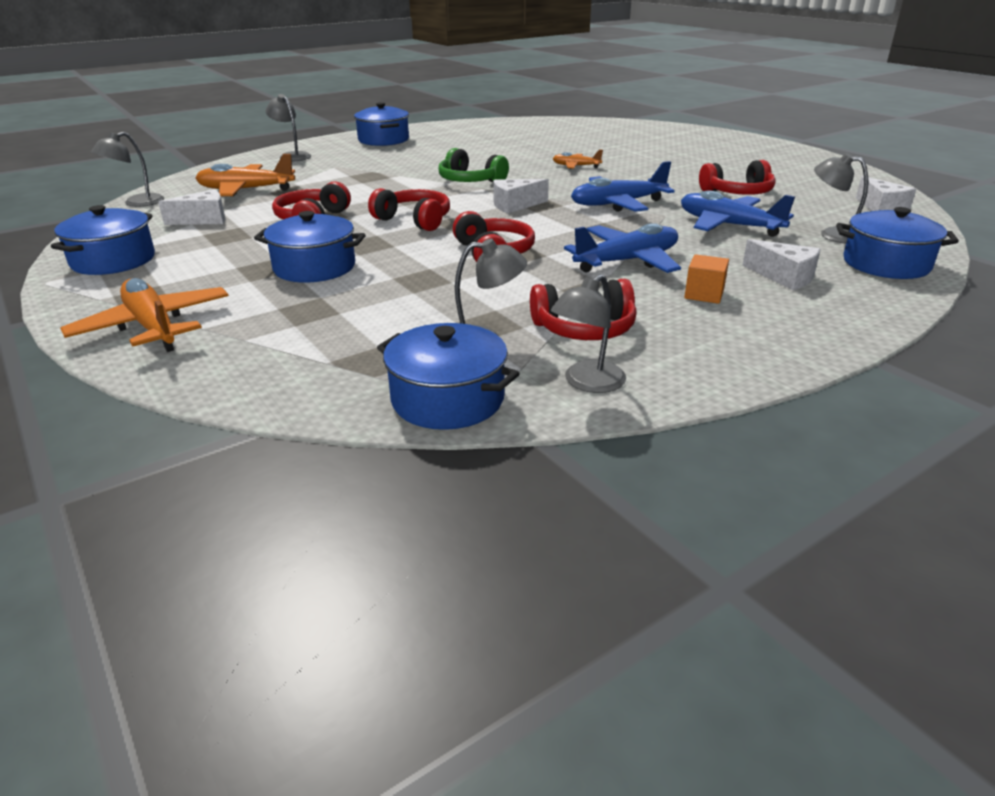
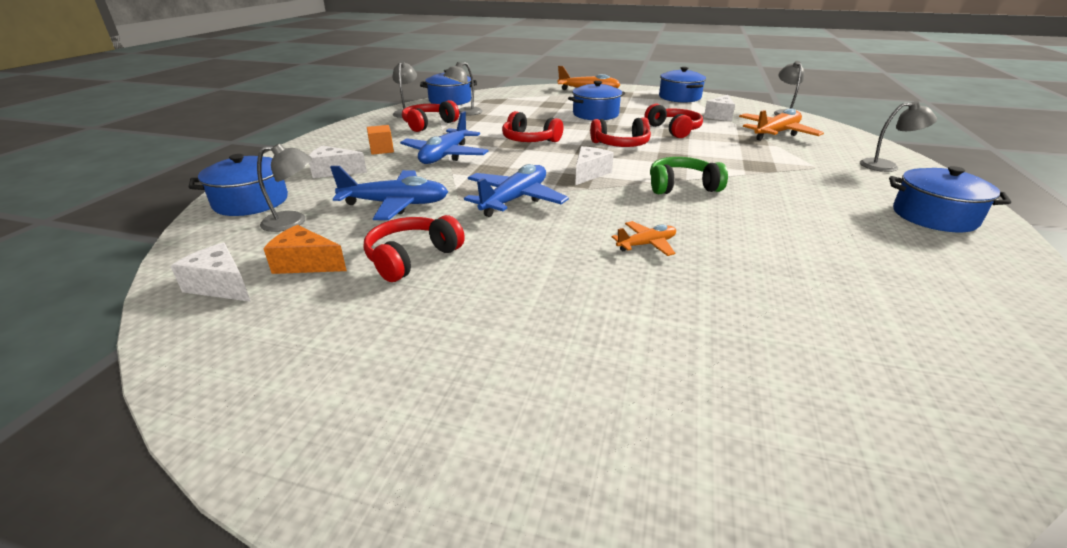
camera: 140 degrees right, 0 degrees up
(818, 206) = (306, 264): none -> orange cheese

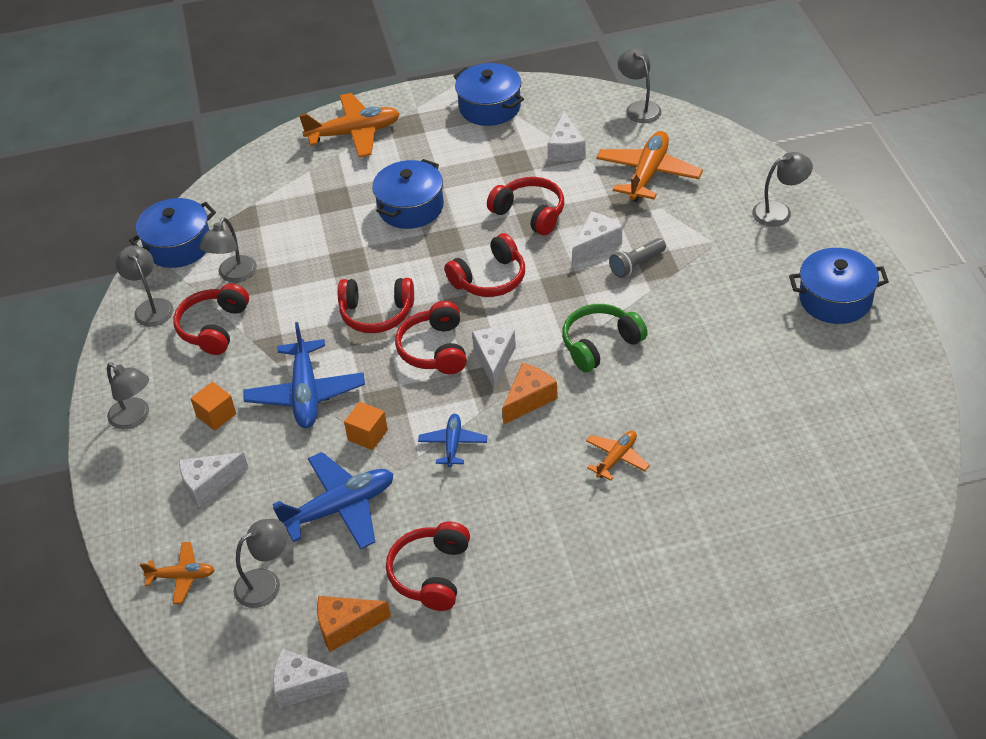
camera: 25 degrees left, 15 degrees up
(251, 202) = (182, 577): blue pot -> orange plane
(338, 140) = (135, 418): none -> grey lamp
(460, 180) = (367, 435): none -> orange cube
(515, 200) = (453, 444): blue plane -> blue plane, size x0.55
(551, 160) = (435, 349): none -> red headphones
(598, 196) = (529, 399): none -> orange cheese
(713, 149) = (596, 244): none -> white cheese
(741, 162) = (636, 264): none -> grey flashlight

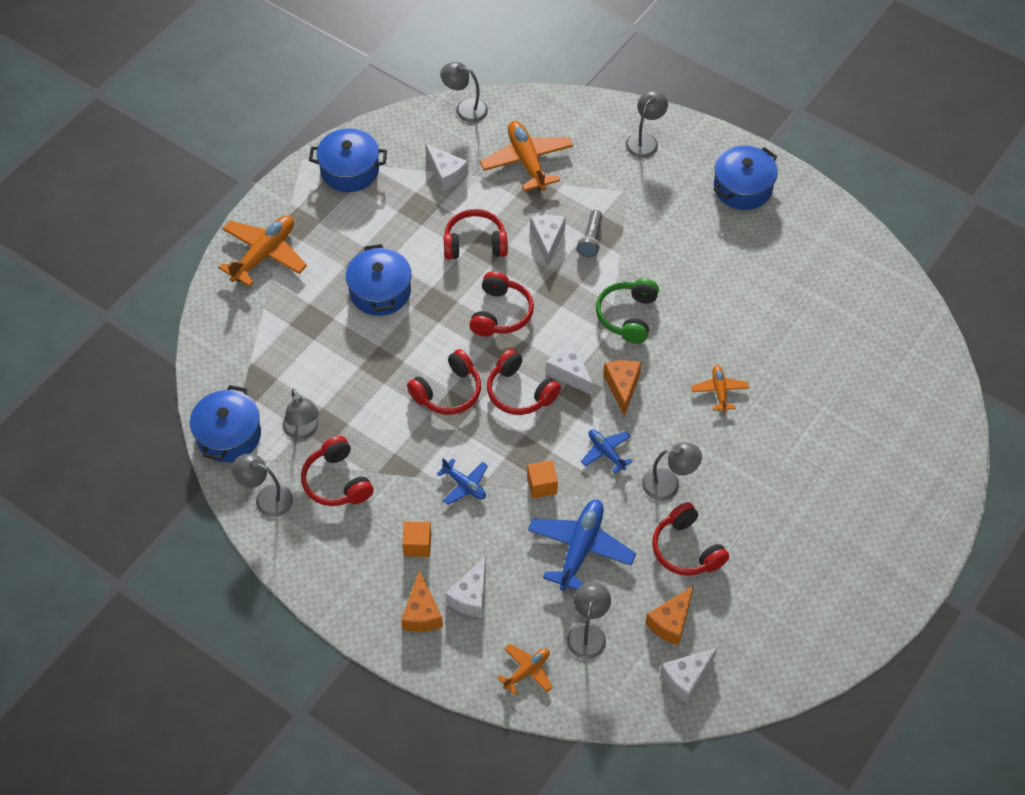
camera: 45 degrees left, 10 degrees up
(135, 418) = (358, 588): grey lamp -> grey lamp (669, 484)
(158, 470) = (422, 613): none -> orange cheese
(306, 393) = (464, 485): blue plane -> blue plane, size x0.55

